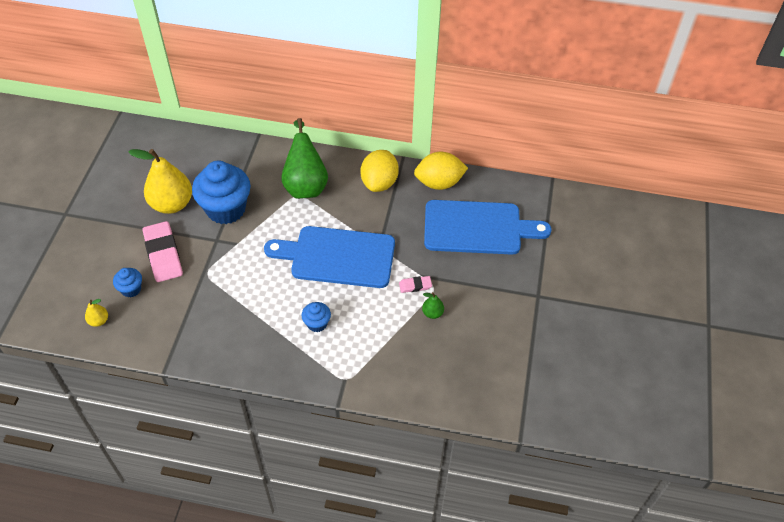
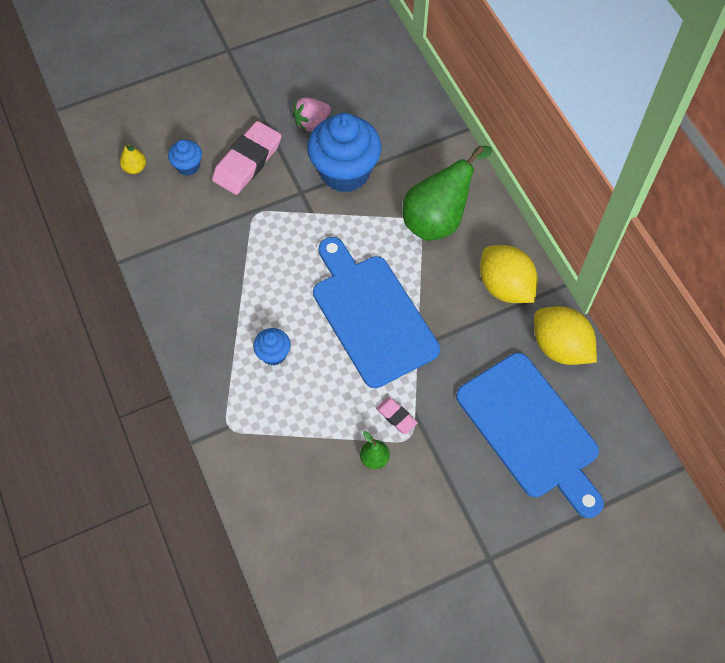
camera: 55 degrees right, 10 degrees up
(172, 204) = (311, 123): yellow pear -> pink strawberry
(379, 182) = (505, 286): yellow lemon -> yellow lemon turned 75 degrees clockwise

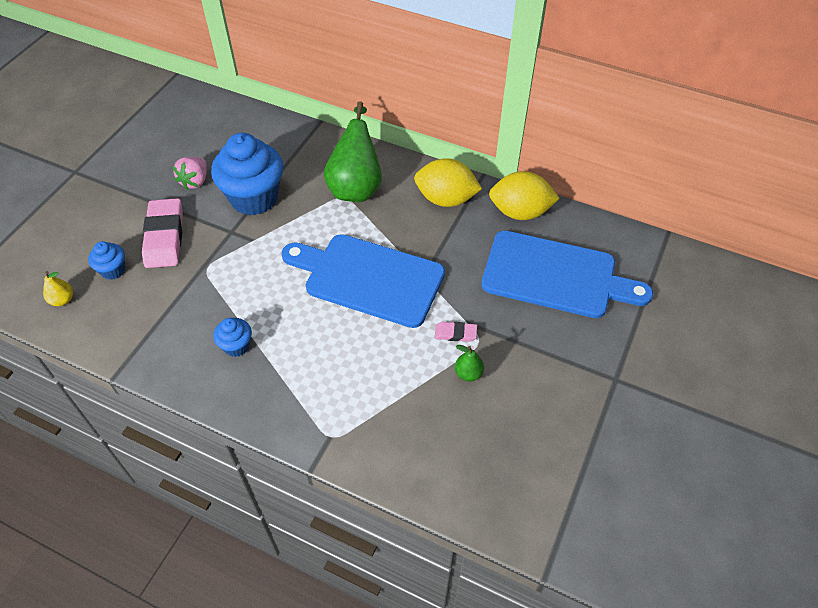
camera: 40 degrees left, 10 degrees down
(273, 354) = (317, 357): blue cupcake -> blue cupcake (236, 346)

